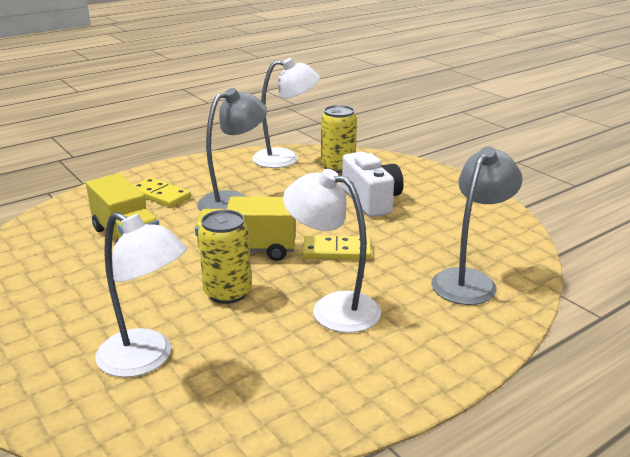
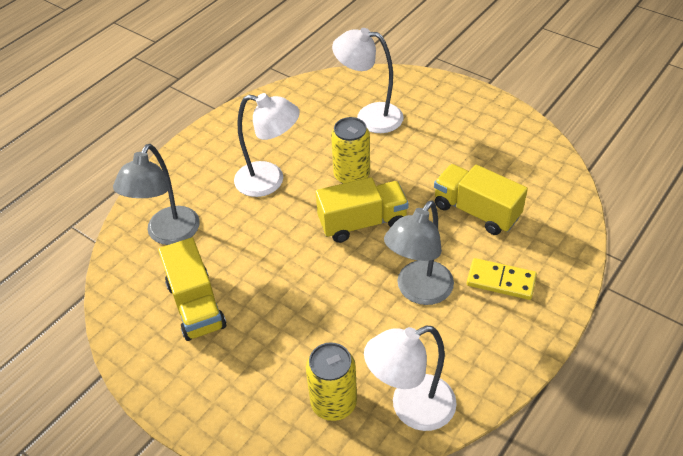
camera: 165 degrees right, 20 degrees up
(336, 251) = (286, 241): yellow domino -> none
(371, 200) = (272, 334): white camera -> none
(439, 225) = (196, 305): none -> yellow truck

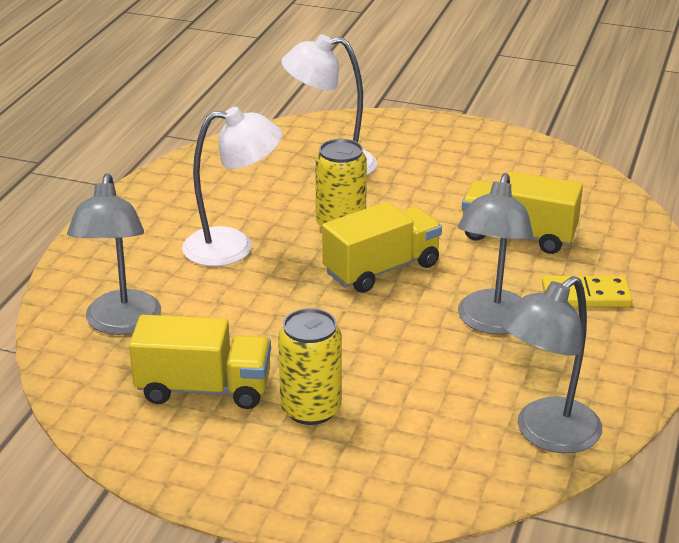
camera: 20 degrees left, 15 degrees down
(196, 305) = (204, 389): yellow truck -> yellow truck turned 45 degrees counterclockwise
(333, 403) = (446, 449): yellow can -> yellow can (311, 409)
(411, 408) = (546, 434): white lamp -> grey lamp

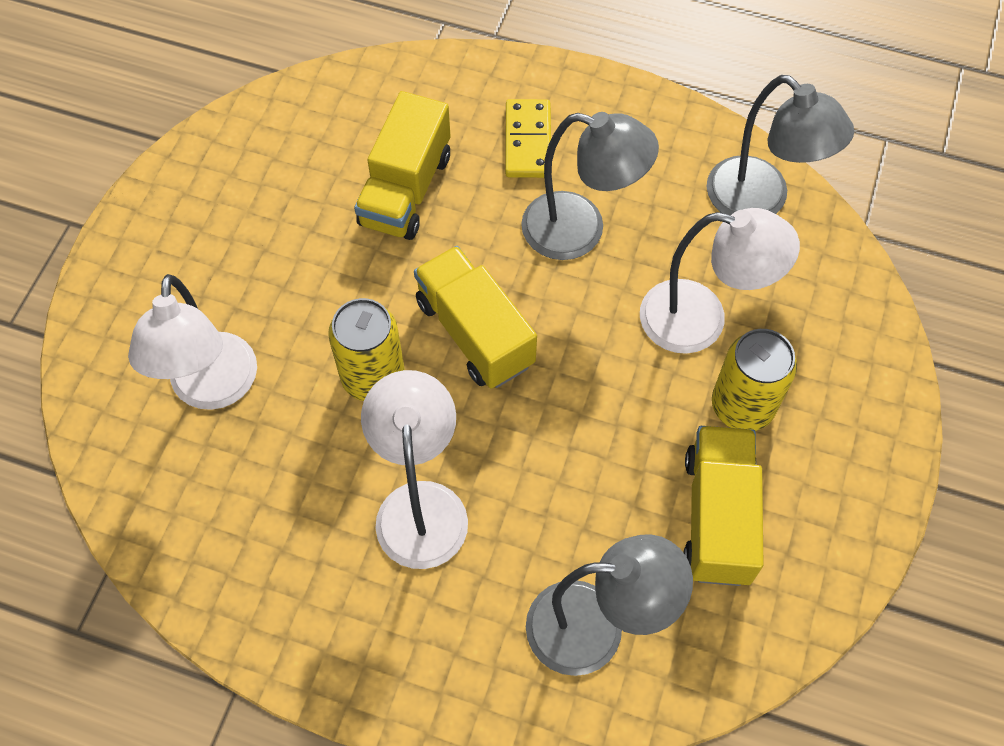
camera: 90 degrees left, 30 degrees up
(401, 389) = (701, 320): none -> white lamp

